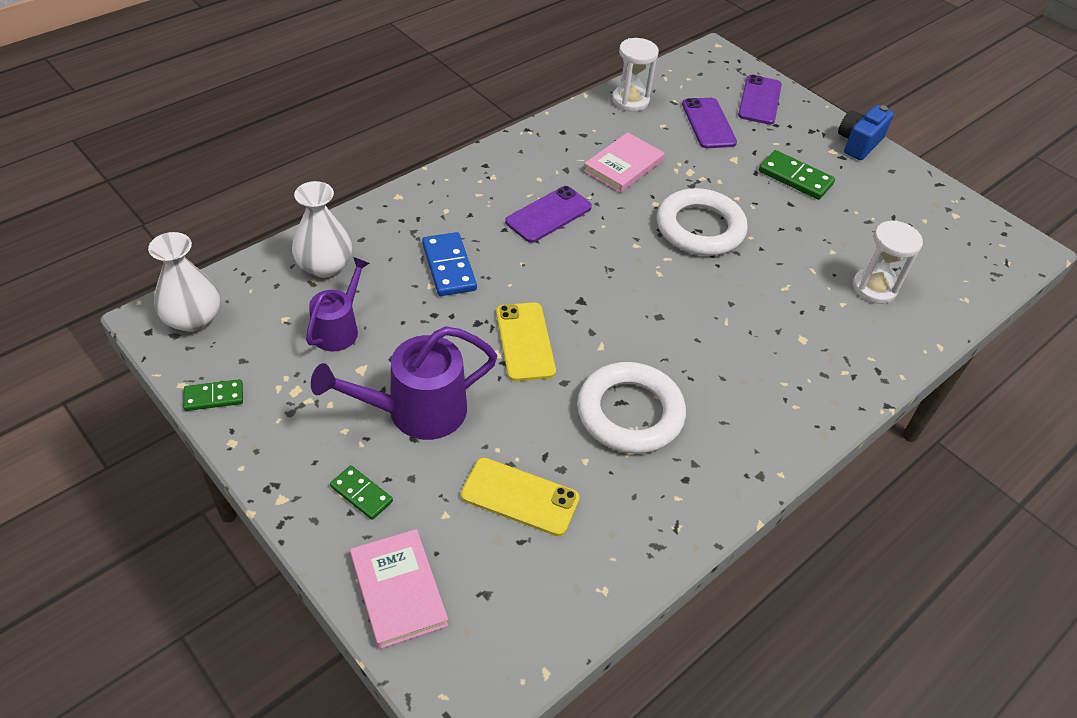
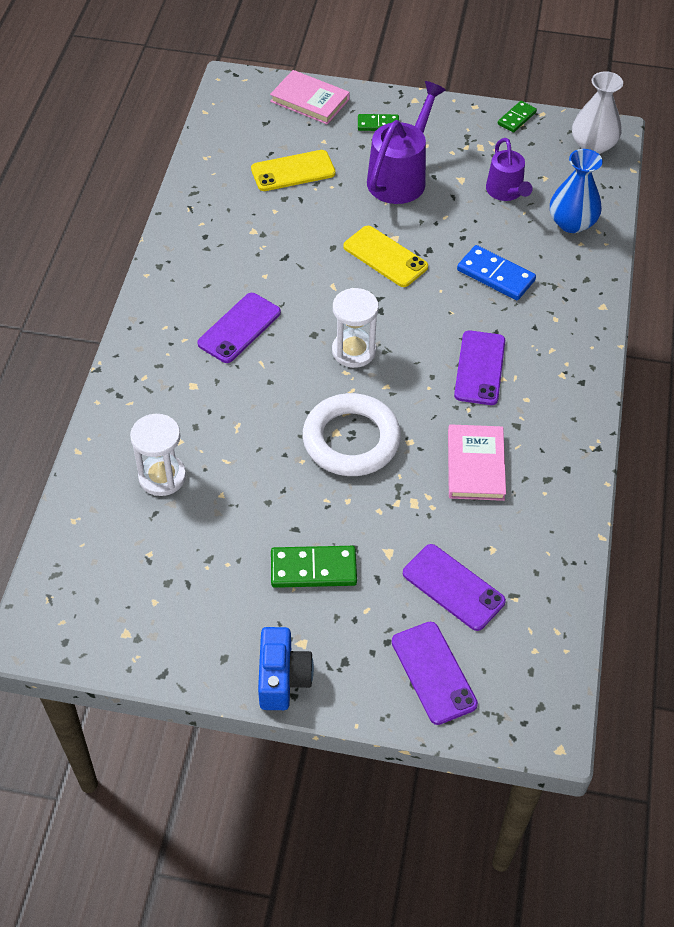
camera: 145 degrees right, 5 degrees up
(324, 266) = (572, 223): white vase -> blue vase
(630, 100) = (554, 562): white hourglass -> white hourglass (354, 351)
(630, 413) = (273, 254): white ring -> none
(723, 362) = (239, 328): none -> purple phone

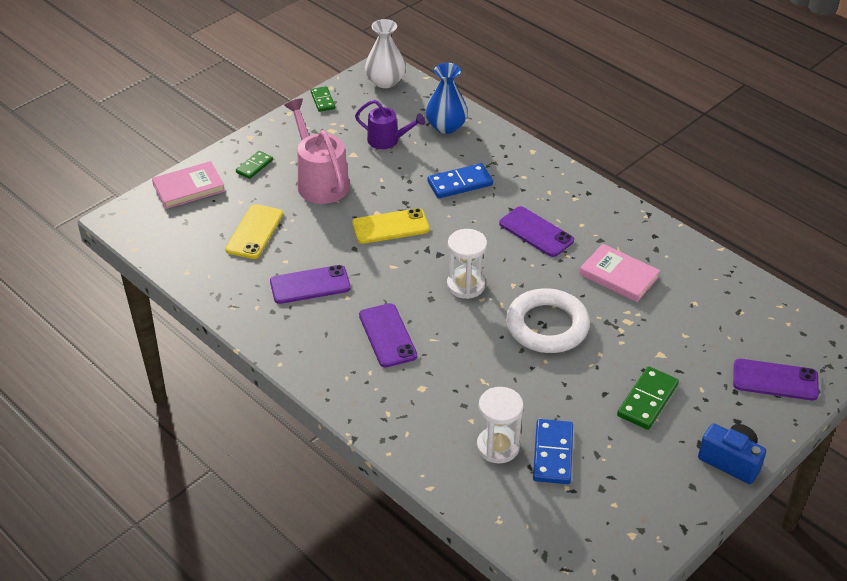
camera: 55 degrees left, 10 degrees down
(184, 523) = (553, 454): none -> blue domino
(401, 177) = (320, 181): purple watering can -> pink watering can
(453, 587) = (712, 337): purple phone -> purple phone (310, 285)

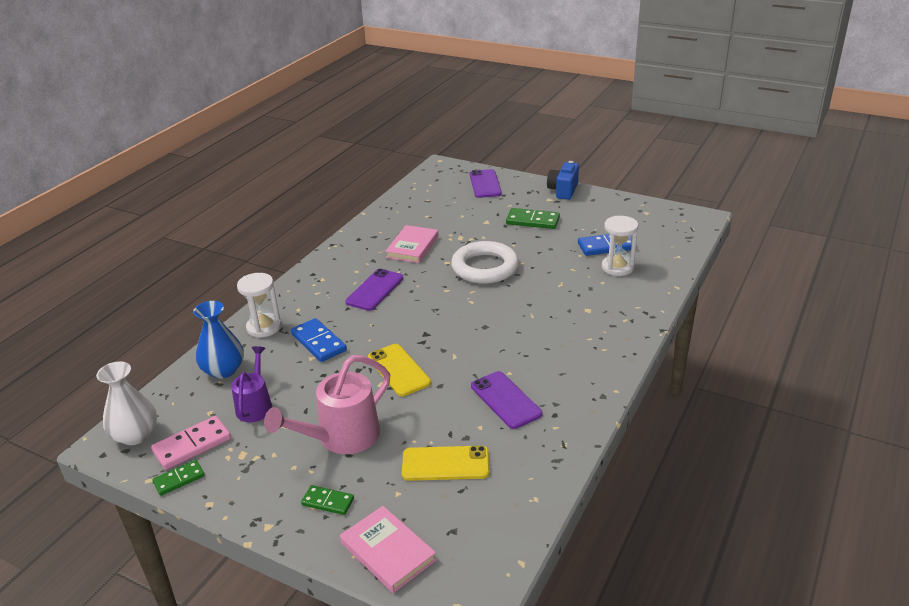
camera: 105 degrees left, 10 degrees down
(357, 107) = (192, 445): none -> pink domino
(387, 335) = (542, 339): purple phone -> none
(465, 285) = (459, 312): white hourglass -> white hourglass (264, 327)

